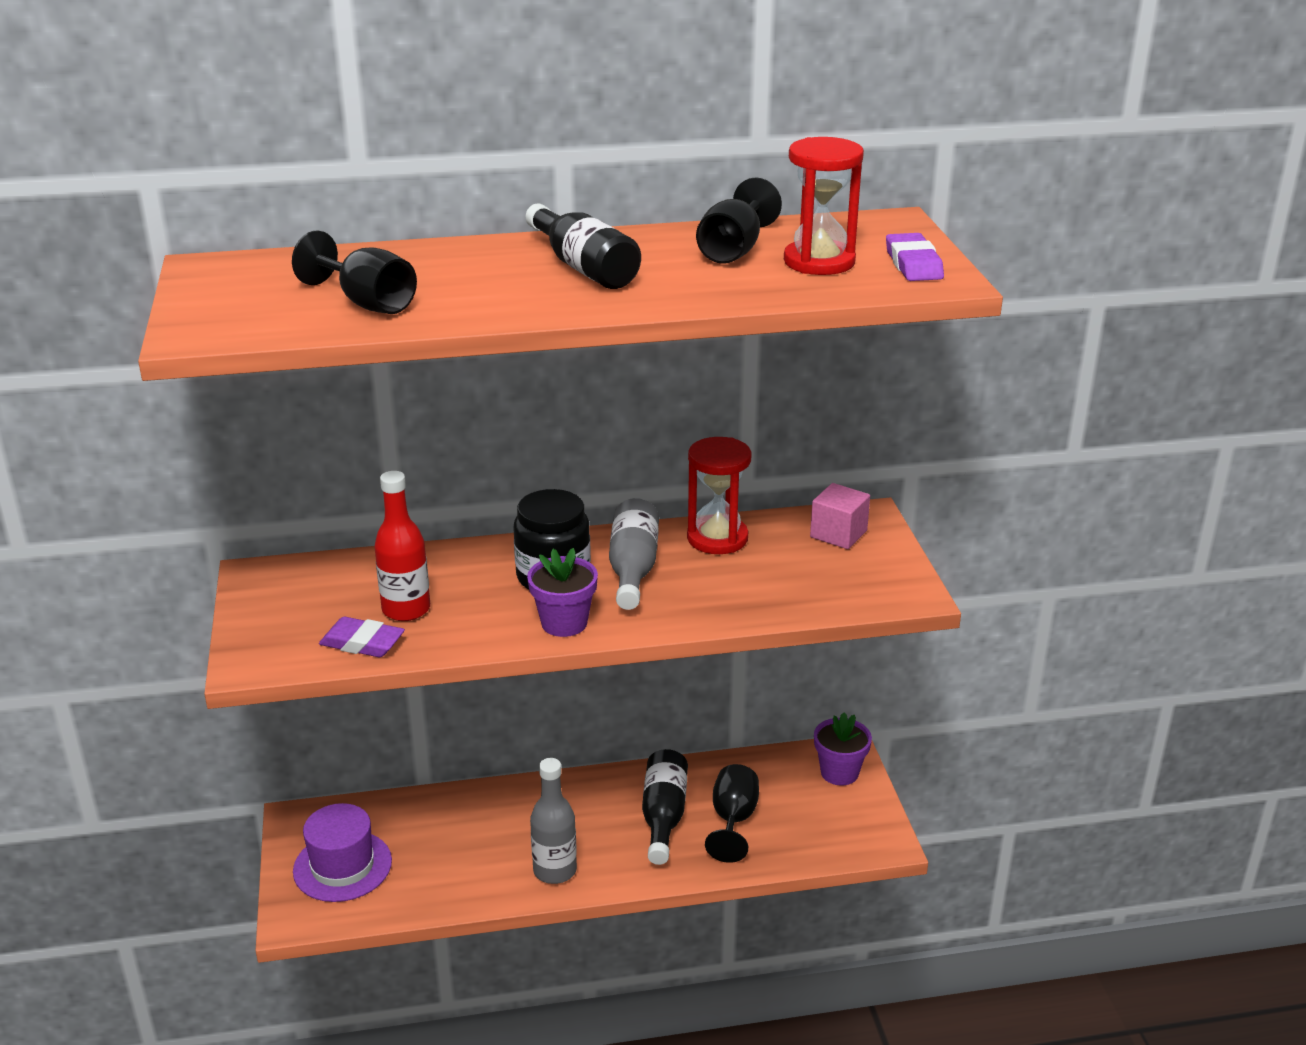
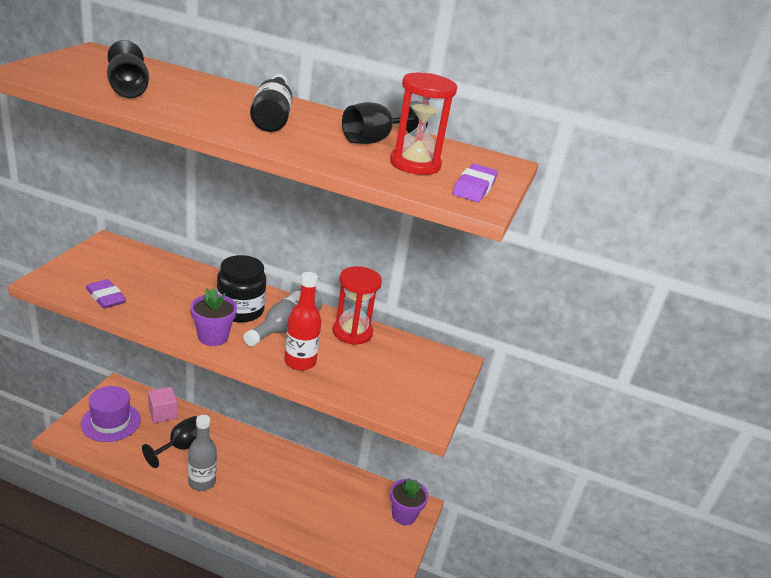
camera: 25 degrees right, 0 degrees up
(406, 609) = (148, 291): red bottle -> red bottle (300, 362)
(663, 816) = (285, 484): black bottle -> none
(733, 820) = (319, 508): black goblet -> black goblet (181, 447)
(838, 534) = (425, 363): pink cube -> pink cube (162, 413)

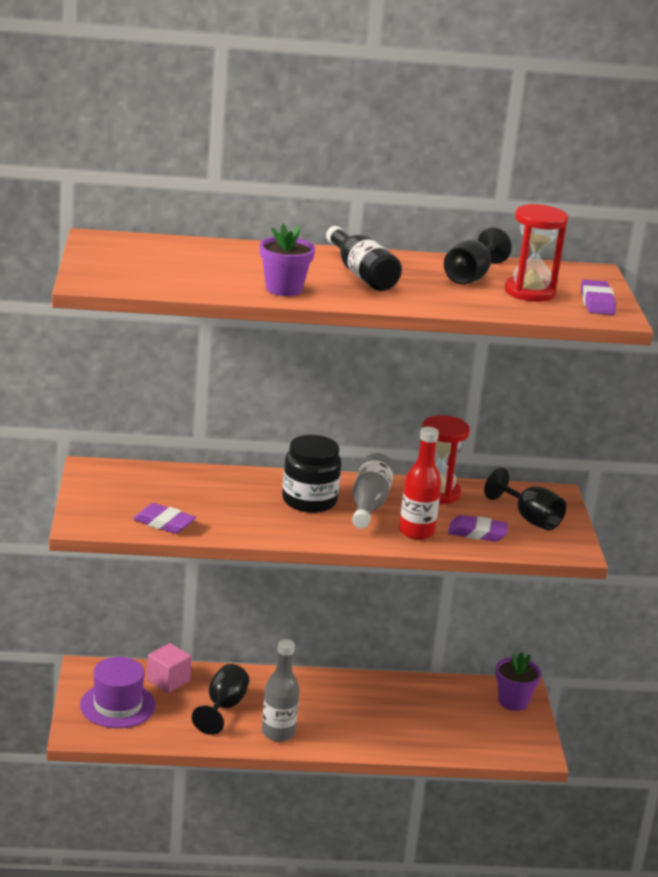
camera: 20 degrees left, 5 degrees down
(128, 90) = (207, 277): black goblet -> black goblet (529, 519)
(213, 337) = (312, 531): purple flower pot -> purple flower pot (284, 289)
(352, 378) = (477, 533): none -> purple eraser

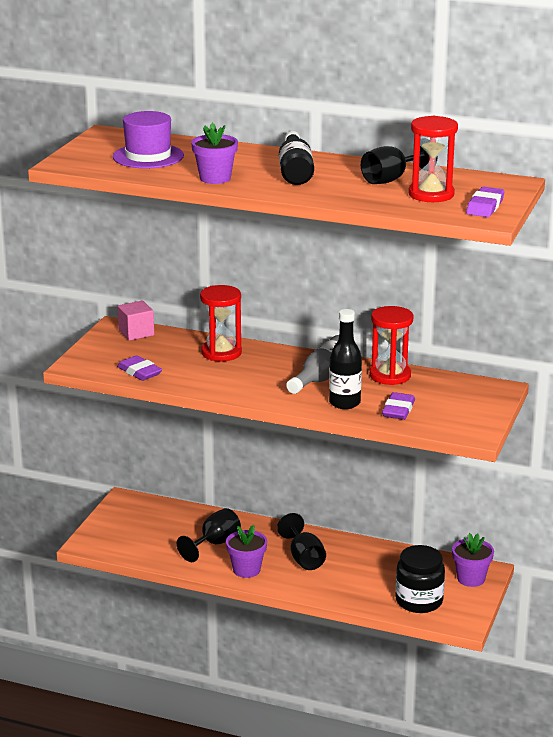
camera: 25 degrees right, 0 degrees up
(117, 705) = (131, 529): purple hat -> purple hat (148, 156)
(168, 680) = (183, 517): pink cube -> pink cube (136, 333)
(237, 487) = (221, 353): none -> red hourglass
(278, 733) = (246, 570): grey bottle -> purple flower pot
(309, 500) = (273, 369): black jar -> black jar (419, 601)
(416, 532) = (344, 403): red bottle -> black bottle
(477, 533) = (398, 410): purple eraser -> purple eraser turned 75 degrees clockwise
(529, 519) = (456, 405): black goblet -> black goblet (304, 558)

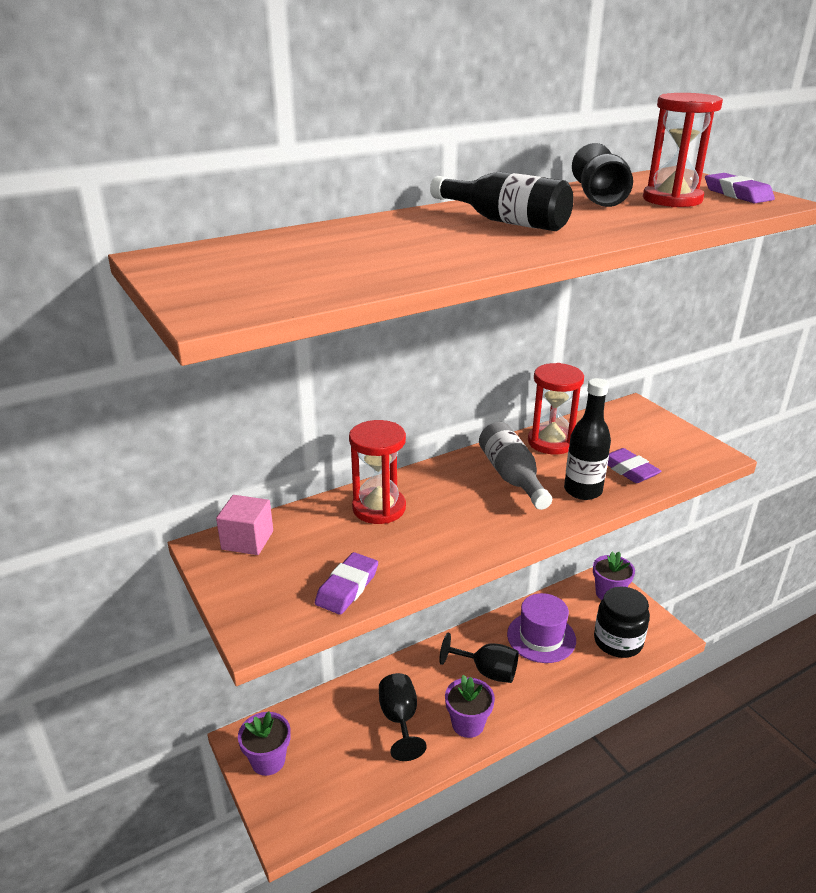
camera: 50 degrees left, 5 degrees up
(139, 372) = (347, 587): purple eraser -> purple eraser turned 60 degrees counterclockwise
(148, 156) = (303, 262): purple hat -> purple hat (541, 637)
(215, 178) = (460, 255): purple flower pot -> purple flower pot (268, 760)

